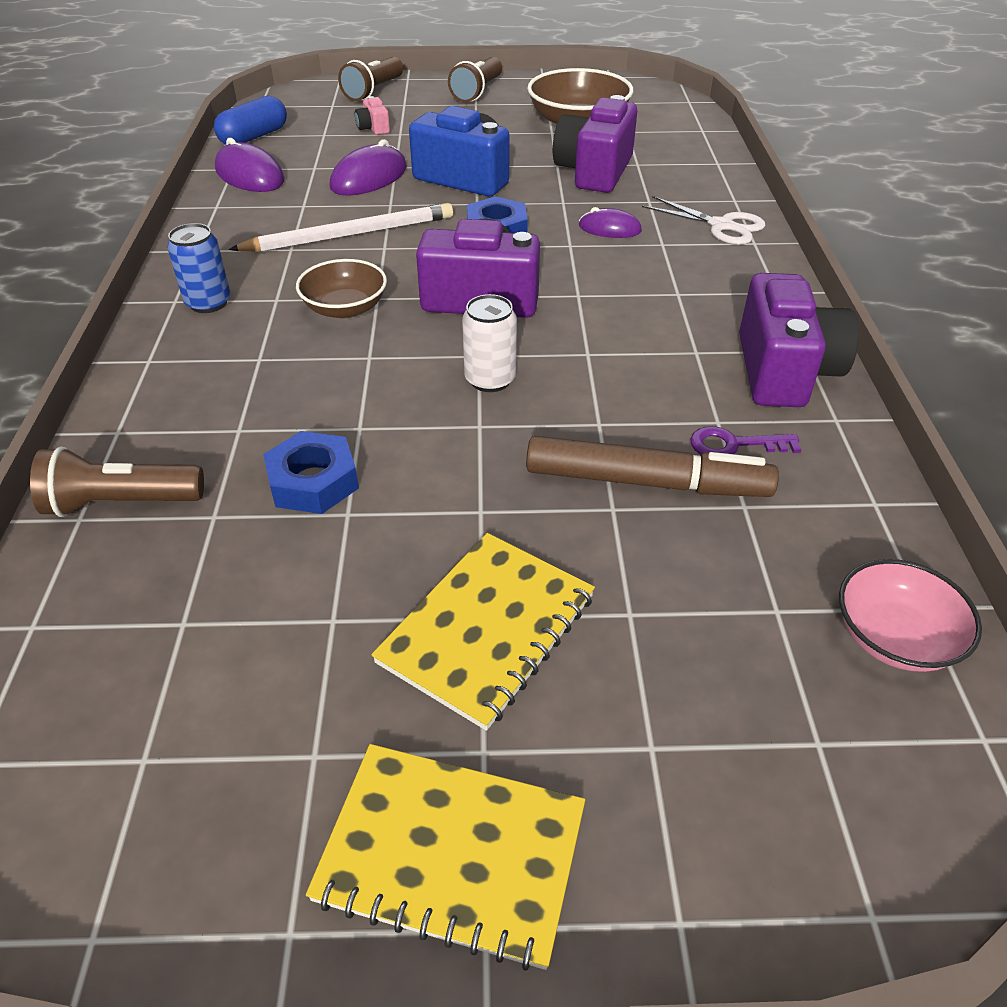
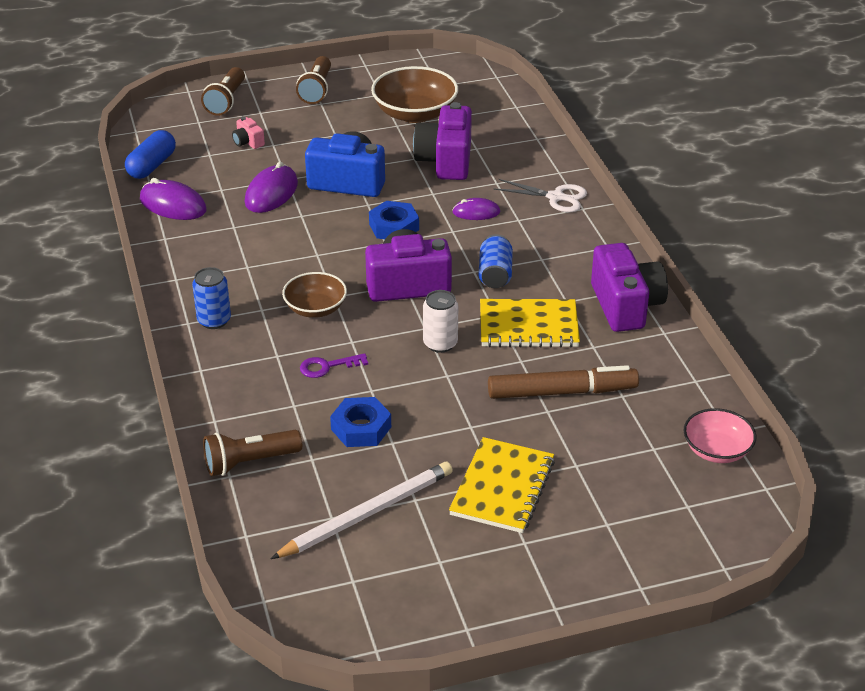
camera: 15 degrees left, 5 degrees down
(350, 235) = (285, 247): white pencil -> white pencil (367, 513)
(451, 854) = (527, 585): yellow notebook -> yellow notebook (528, 326)
(605, 303) = (495, 274): none -> blue can
(734, 445) = (607, 360): purple key -> purple key (327, 367)

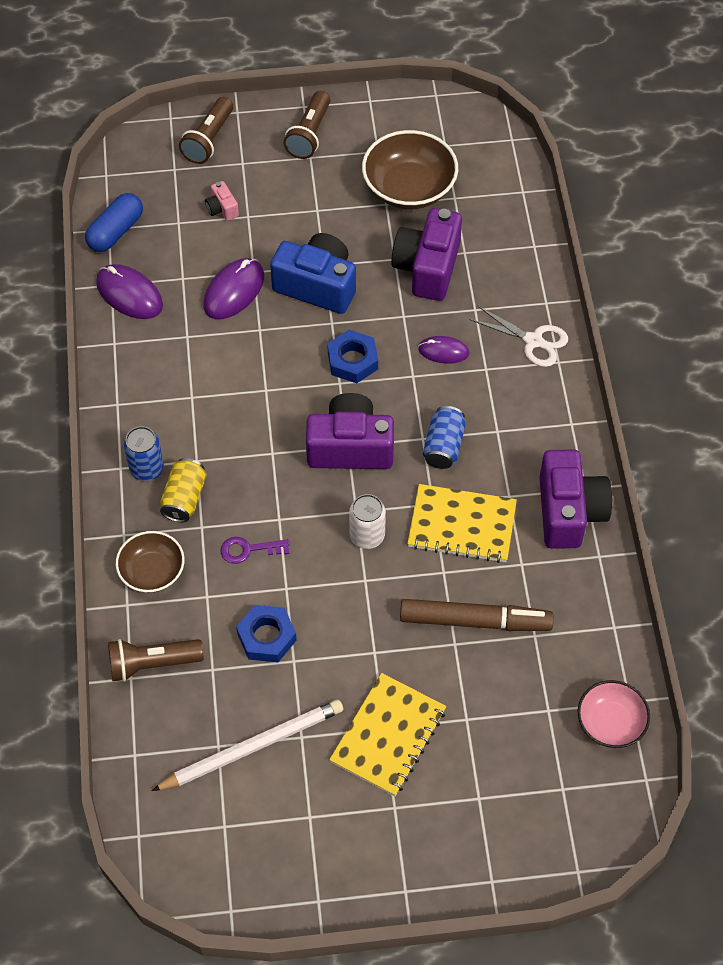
camera: 10 degrees right, 20 degrees up
(256, 337) = (184, 498): none -> yellow can
(315, 308) = (251, 467): brown bowl -> brown bowl (152, 571)

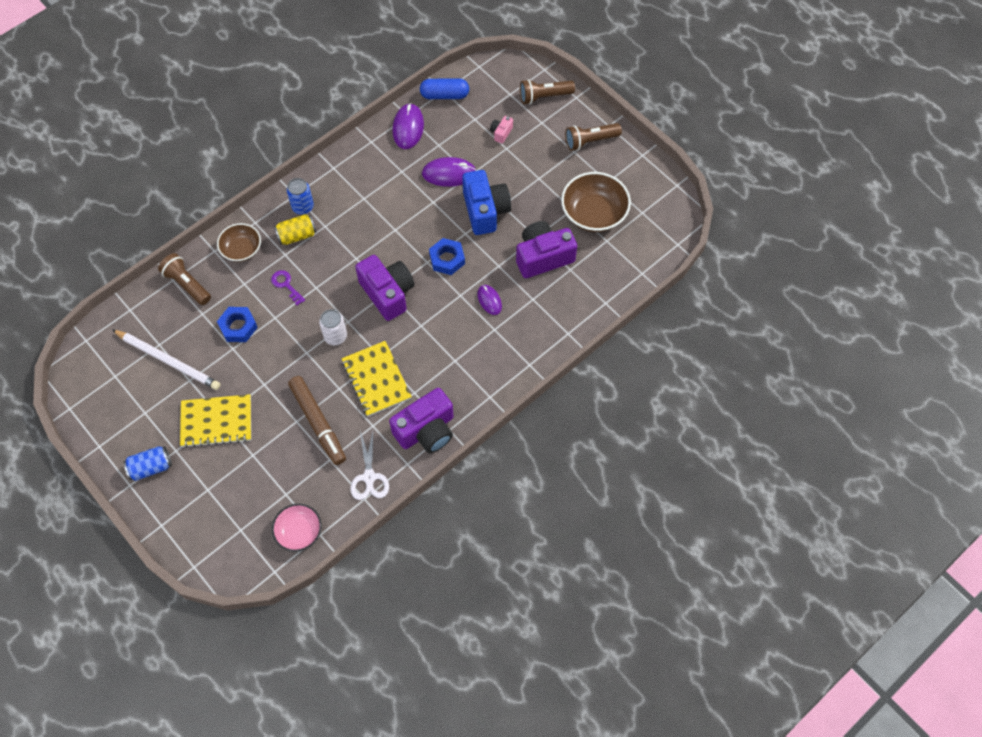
camera: 55 degrees right, 5 degrees up
(443, 446) = (423, 339): blue can -> blue can (151, 467)
(533, 341) = (534, 342): white scissors -> white scissors (369, 477)

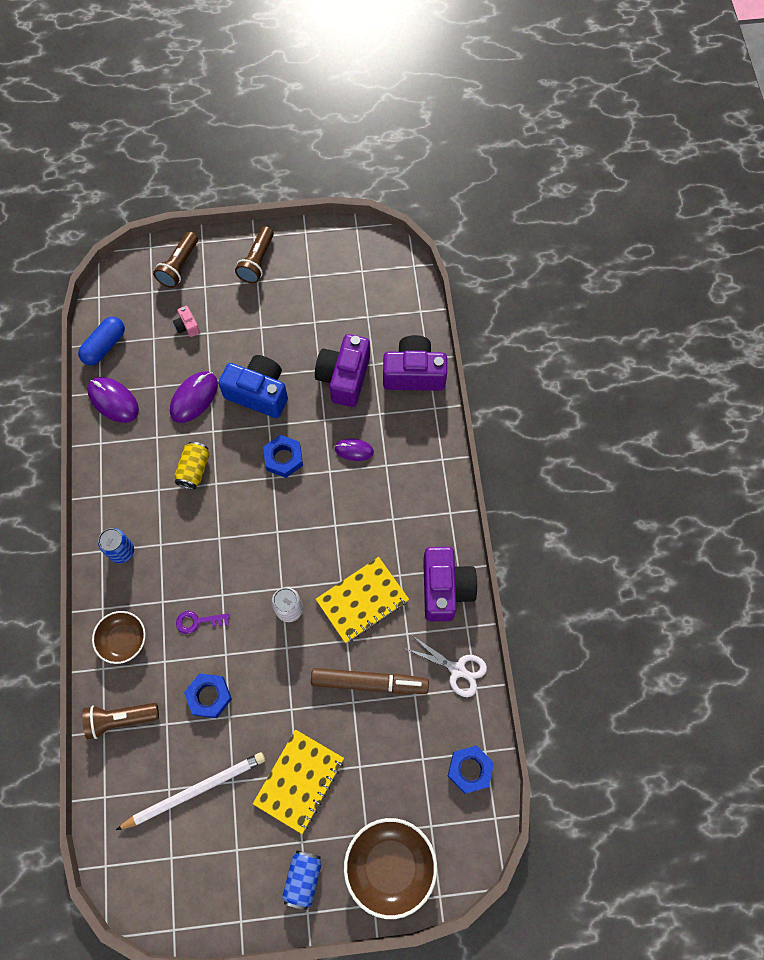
camera: 55 degrees left, 5 degrees up
(297, 235) = (150, 577): yellow can -> yellow can (194, 470)
(299, 532) = (470, 769): pink bowl -> blue nut
(376, 379) = (362, 600): yellow notebook -> yellow notebook turned 45 degrees counterclockwise
(387, 293) = (279, 533): purple camera -> purple camera (414, 373)
(594, 213) = (332, 308): brown bowl -> brown bowl (390, 866)

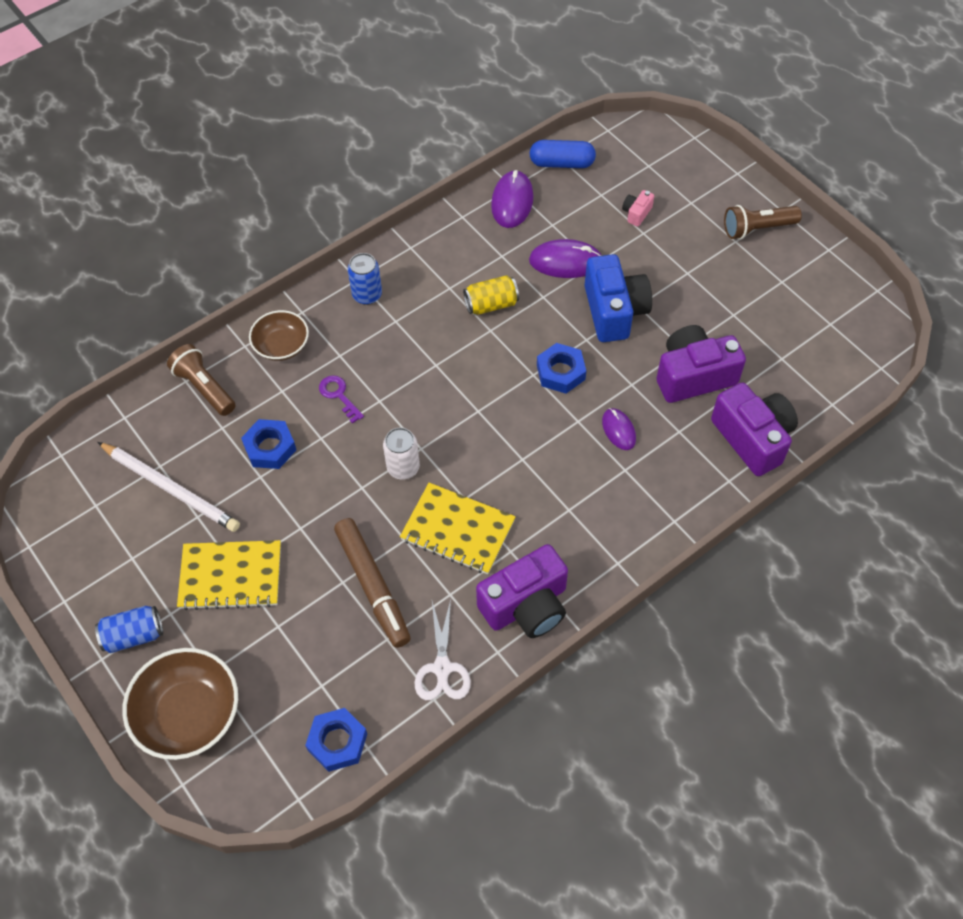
camera: 60 degrees right, 10 degrees down
(179, 266) = (694, 170): brown flashlight -> none

